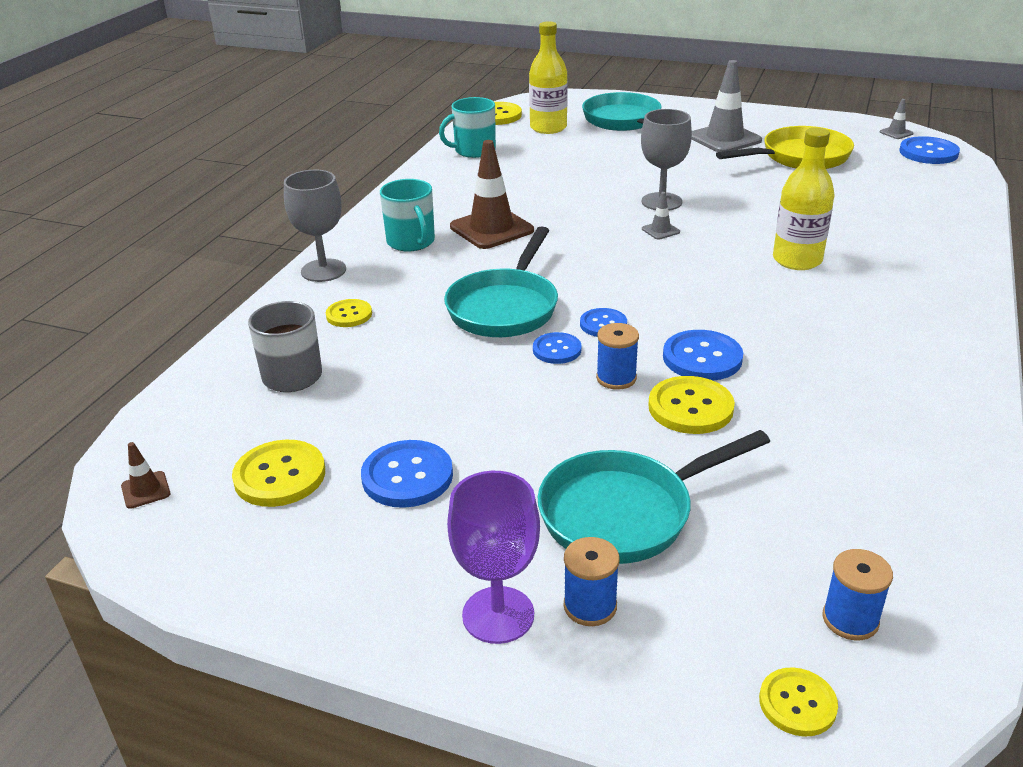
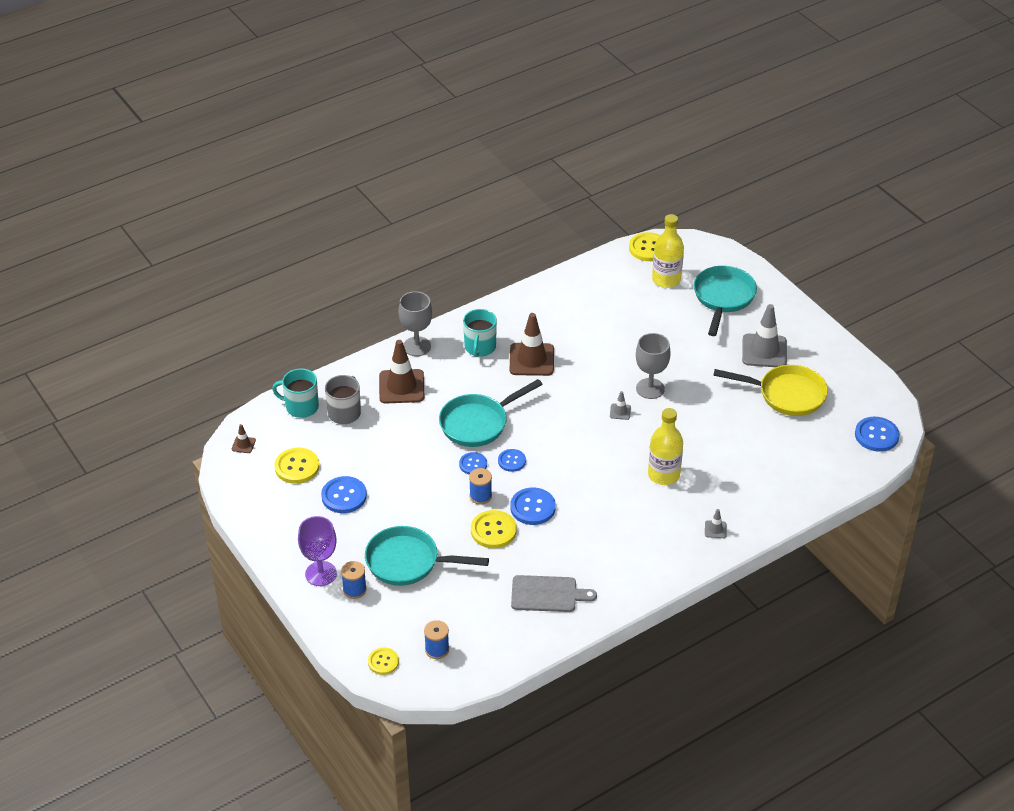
camera: 35 degrees right, 10 degrees up
(349, 315) = (401, 387): yellow button -> brown traffic cone
(474, 150) = (595, 280): turquoise mug -> turquoise mug (301, 407)
(876, 444) = (547, 594): none -> grey cutting board
(896, 133) = (886, 406): grey traffic cone -> grey traffic cone (715, 529)

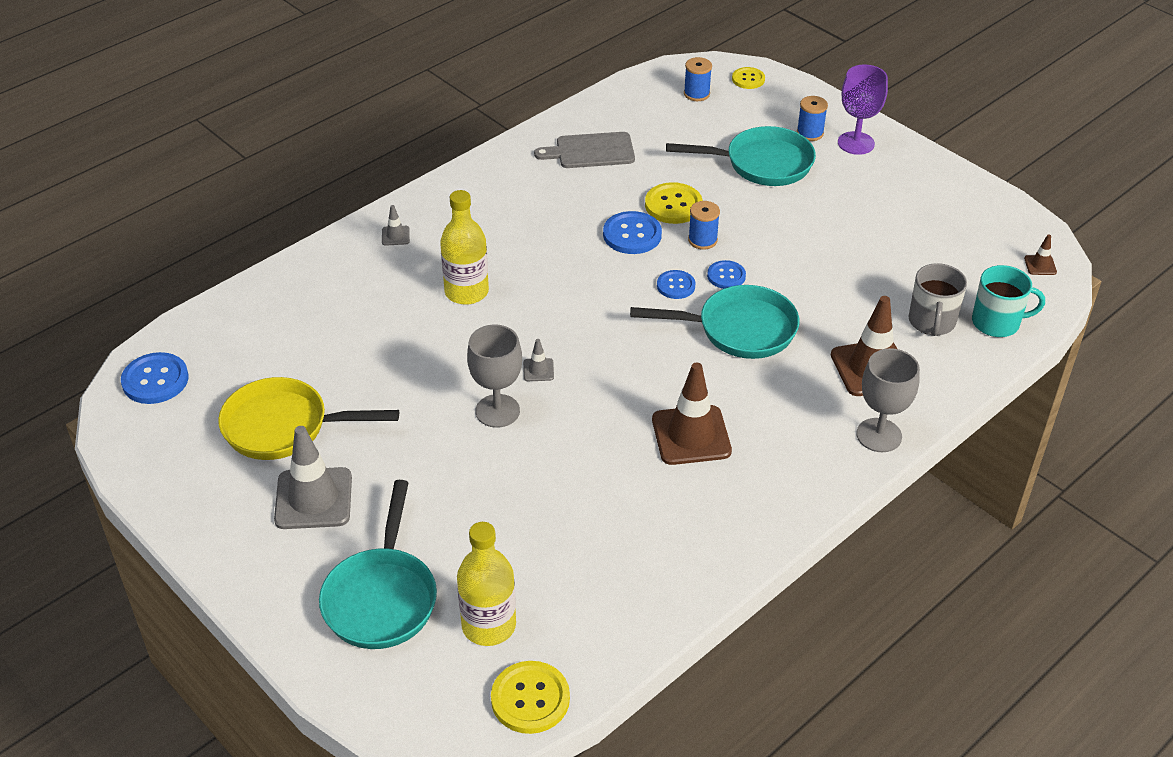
camera: 170 degrees right, 0 degrees up
(297, 467) = (953, 247): yellow button -> none
(344, 496) = (874, 221): blue button -> none
(478, 423) = (739, 329): turquoise pan -> turquoise pan turned 45 degrees clockwise
(480, 347) = (779, 446): turquoise mug -> none

